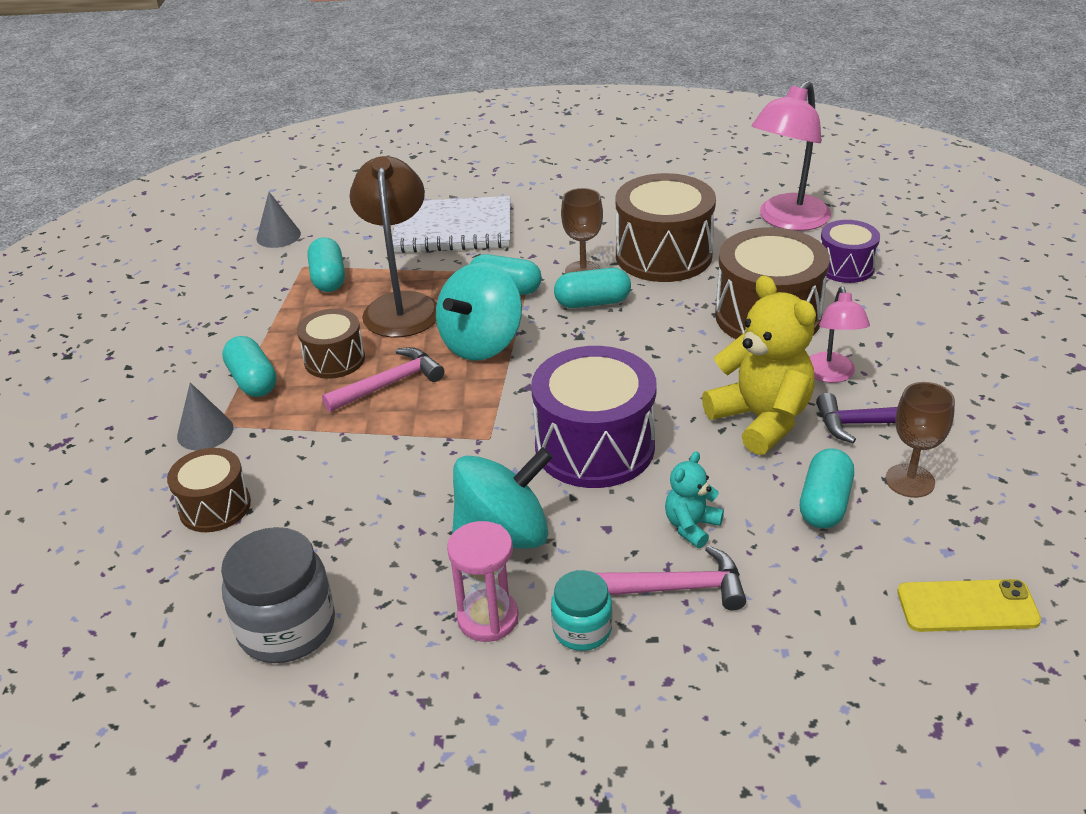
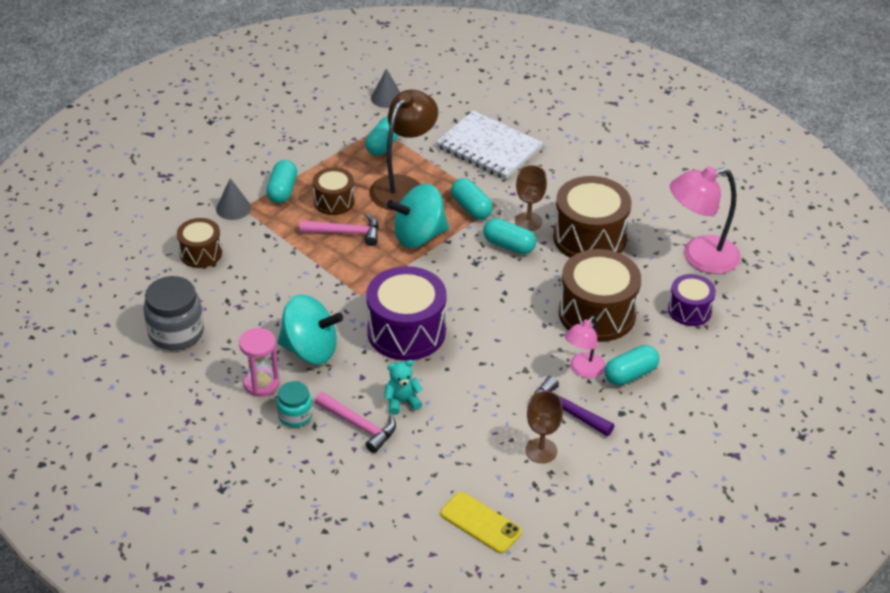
camera: 35 degrees right, 5 degrees up
(761, 419) = (509, 371): yellow teddy bear -> none
(824, 504) = (481, 433): turquoise capsule -> turquoise capsule (630, 374)

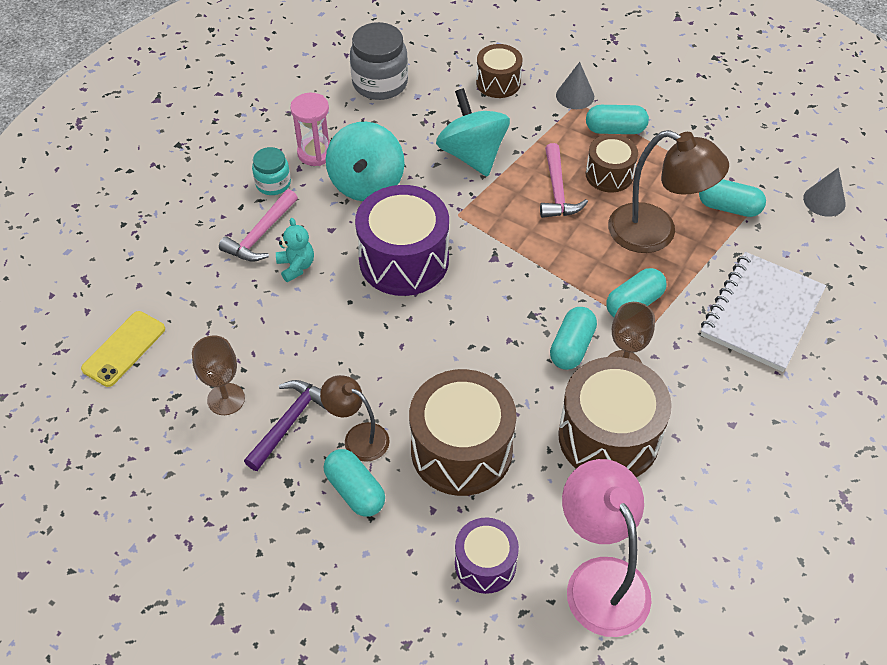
camera: 85 degrees right, 10 degrees up
(419, 236) = (568, 256): turquoise spinning top -> turquoise spinning top (472, 155)
(583, 370) = (358, 437): pink lamp -> brown lamp

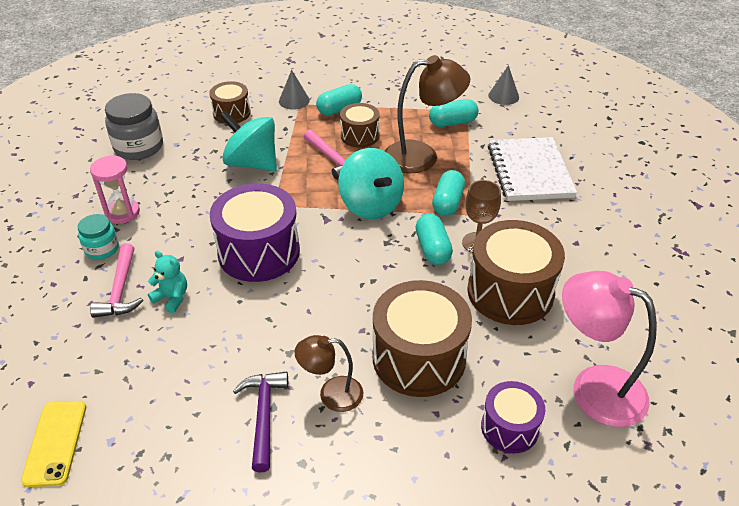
camera: 35 degrees left, 10 degrees down
(226, 399) = (191, 430): brown goblet -> none
(355, 490) = (364, 436): turquoise capsule -> none
(367, 183) = (184, 215): turquoise spinning top -> turquoise spinning top (371, 205)

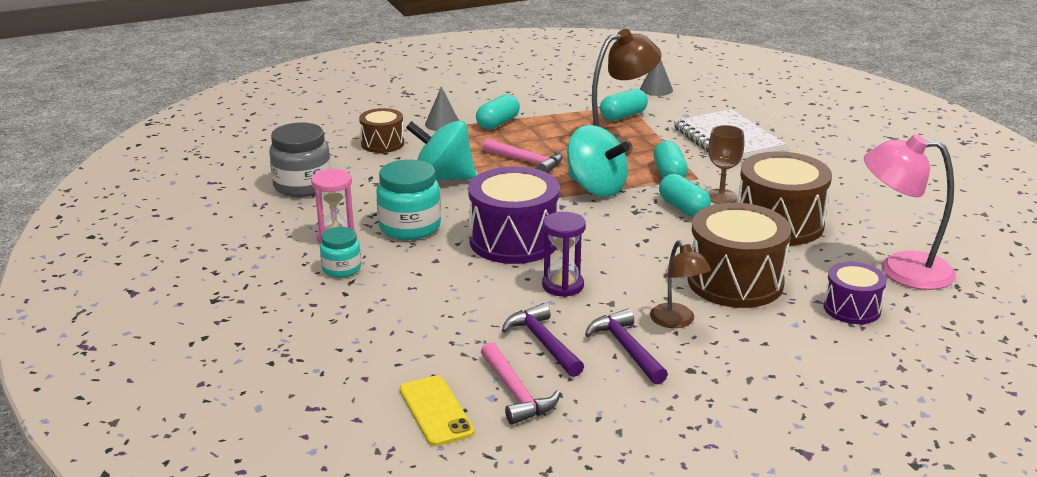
camera: 20 degrees left, 15 degrees down
(120, 290) = (394, 294): pink hammer -> pink hammer (516, 393)
(172, 298) = (455, 289): turquoise teddy bear -> none
(187, 214) = (410, 227): none -> turquoise jar
(198, 385) = (543, 342): none -> purple hammer
(262, 318) = (562, 285): none -> purple hourglass
(331, 394) = (677, 321): brown lamp -> brown lamp turned 90 degrees counterclockwise
(359, 136) = (538, 140): brown drum -> none

